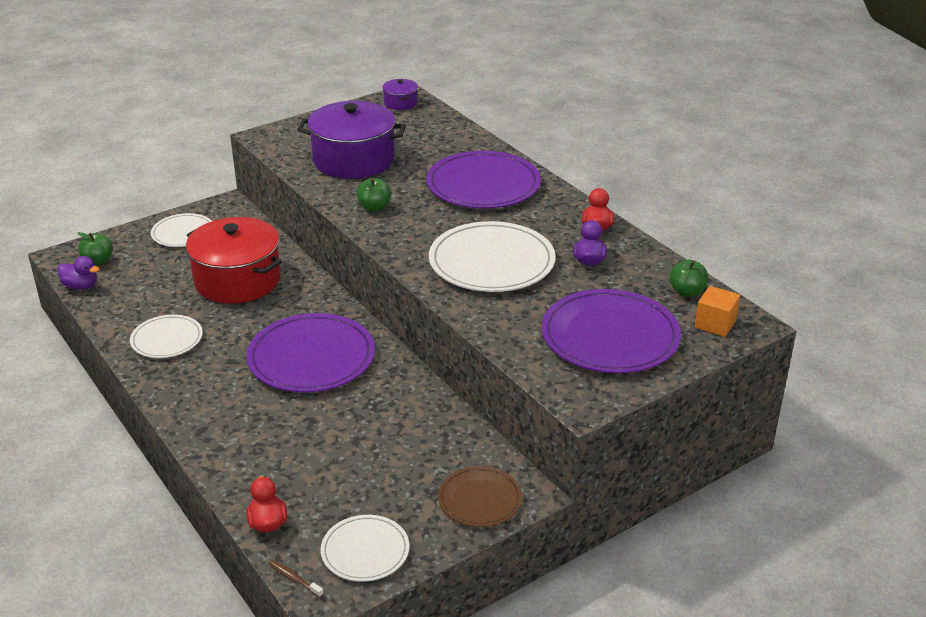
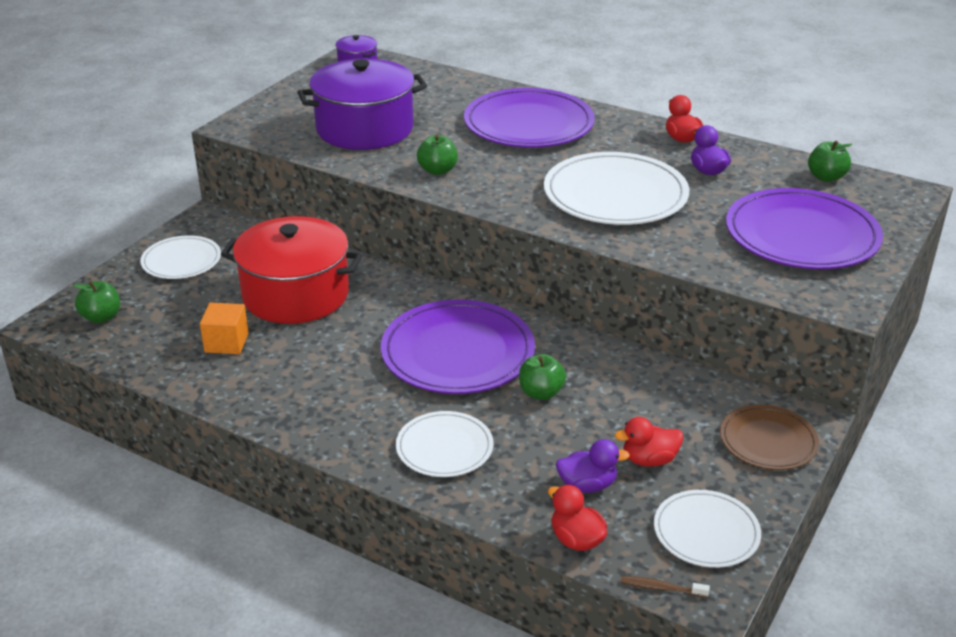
camera: 25 degrees left, 0 degrees up
(81, 286) = (105, 350): purple duck -> purple duck (587, 485)
(167, 339) = (270, 380): white plate -> white plate (444, 447)
(343, 407) = (541, 393): none -> green apple
(374, 483) = (649, 460): none -> red duck
(715, 324) = (881, 199): orange cube -> orange cube (226, 343)

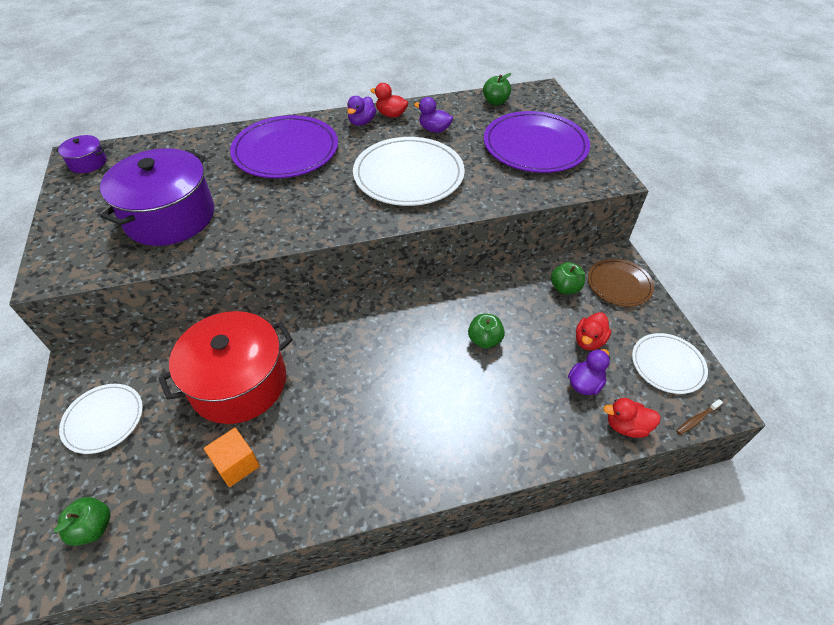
camera: 45 degrees left, 15 degrees up
(437, 170) = (273, 221): green apple -> green apple (565, 288)
(444, 447) = (485, 425): white plate -> none
(457, 352) = (403, 347): purple plate -> none
(639, 132) = (361, 122): none -> purple duck

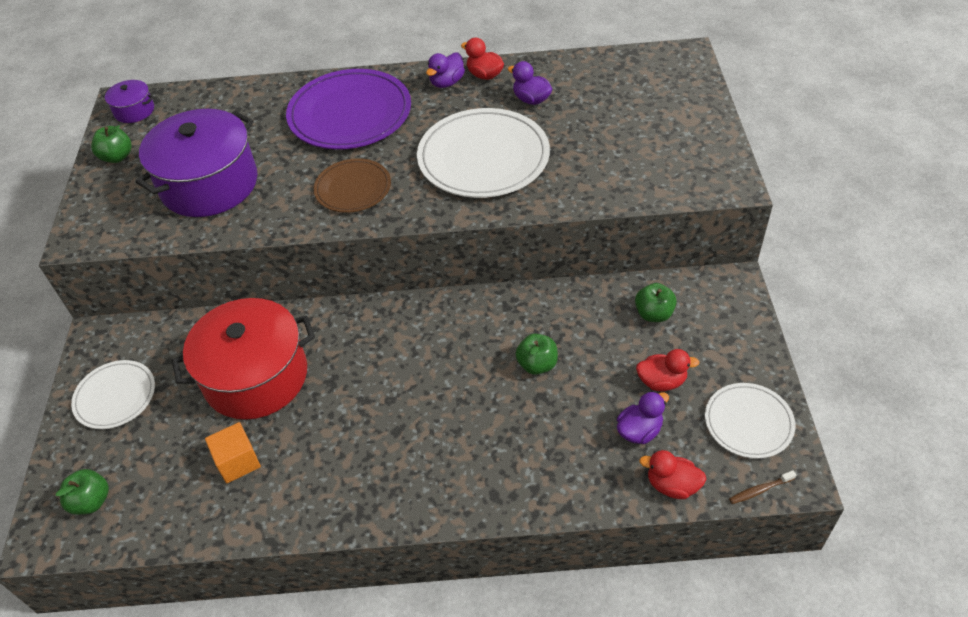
camera: 15 degrees right, 0 degrees up
(495, 102) = (619, 67): green apple -> green apple (117, 157)
(535, 146) = (649, 132): purple plate -> none
(589, 341) = (661, 381): red duck -> red duck turned 135 degrees counterclockwise
(619, 284) = (723, 317): brown plate -> brown plate (353, 188)

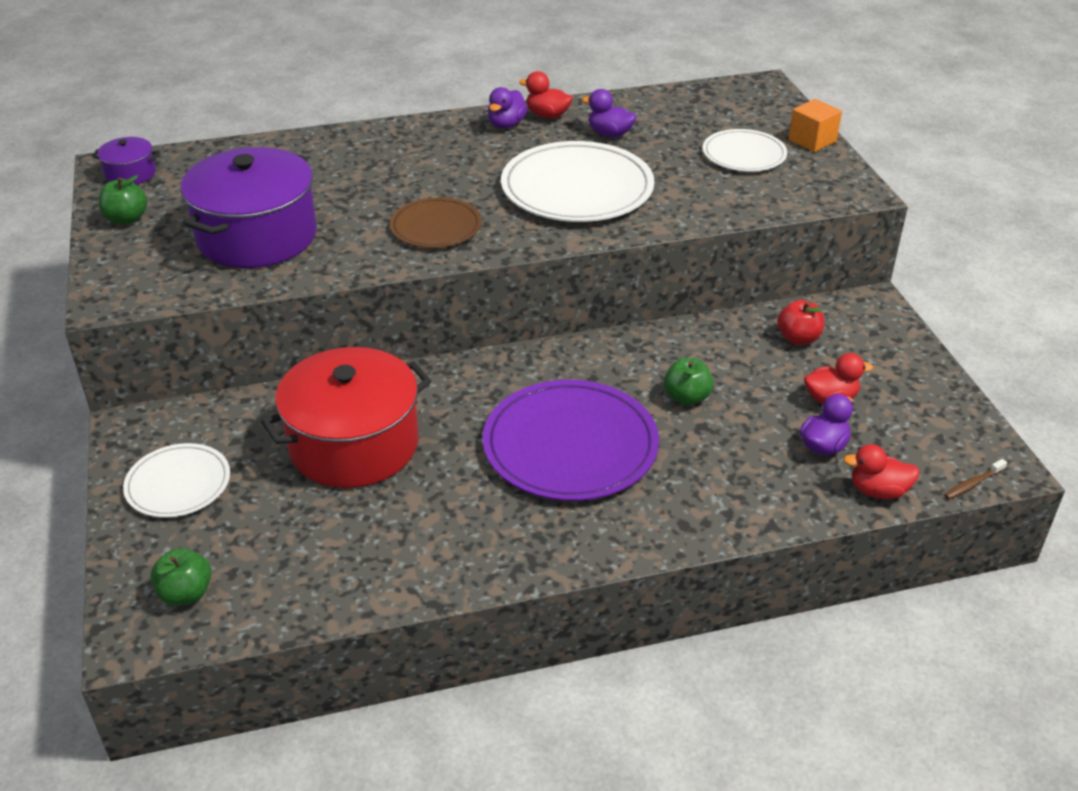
camera: 15 degrees left, 10 degrees down
(238, 462) = (362, 530): orange cube -> orange cube (812, 141)
(350, 114) = (403, 159): purple plate -> purple plate (570, 445)
(653, 314) = (798, 338): green apple -> red apple
(748, 422) = (937, 425): white plate -> white plate (744, 154)

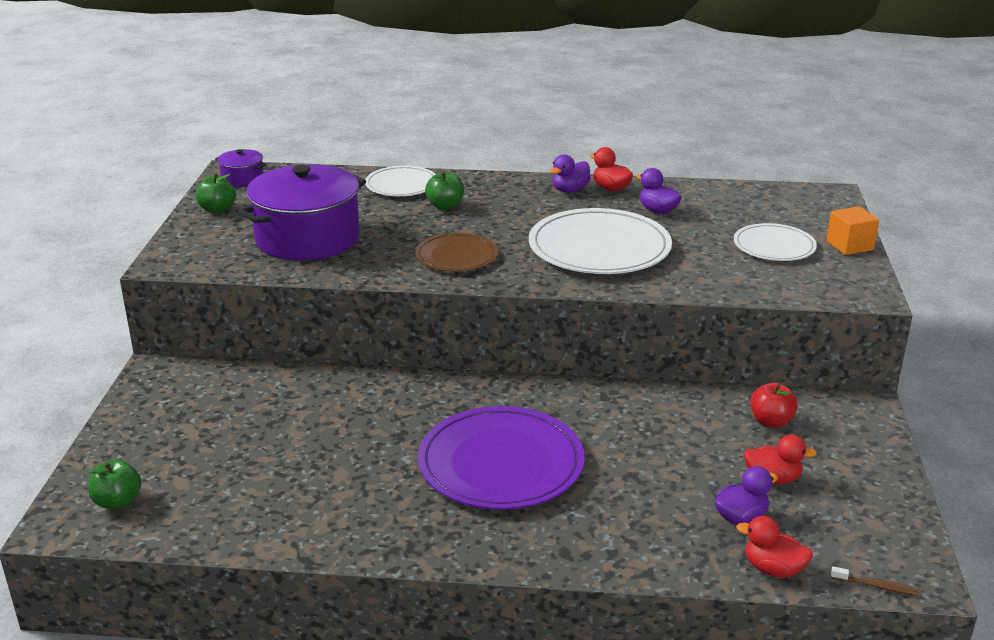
camera: 20 degrees right, 10 degrees down
(178, 484) = (163, 420): white plate -> white plate (401, 185)
(354, 444) = (317, 421): red pot -> none
(686, 397) = (631, 448): green apple -> green apple (445, 206)
(972, 484) = (876, 586): brown toothbrush -> brown toothbrush turned 150 degrees counterclockwise

